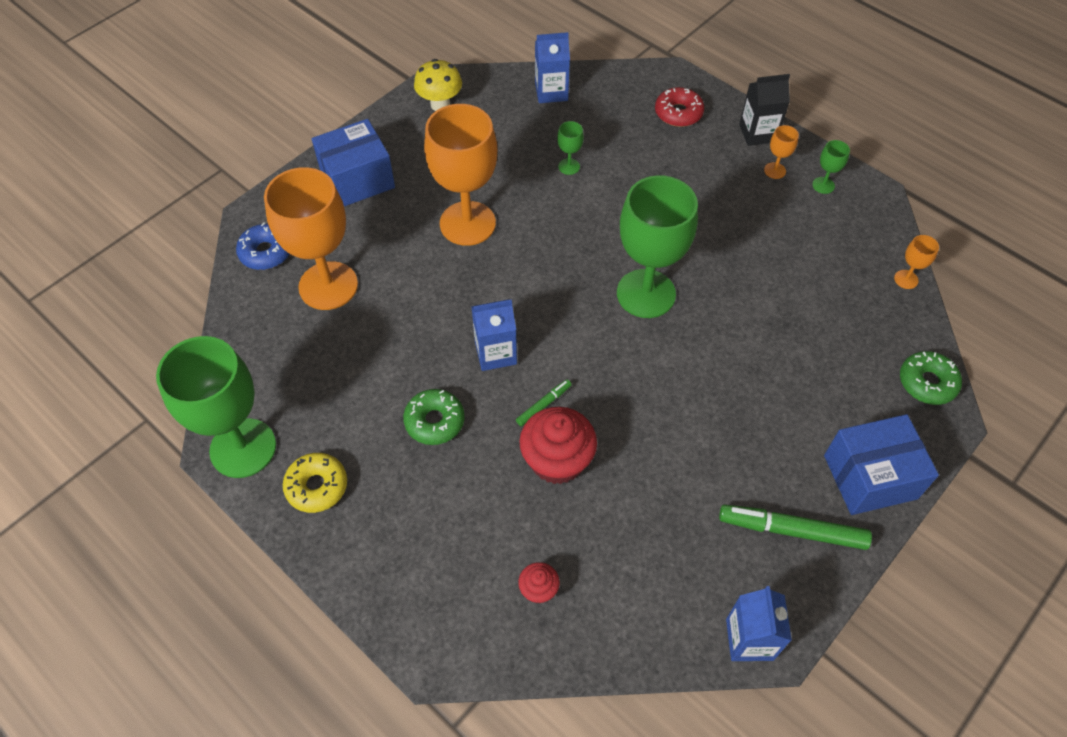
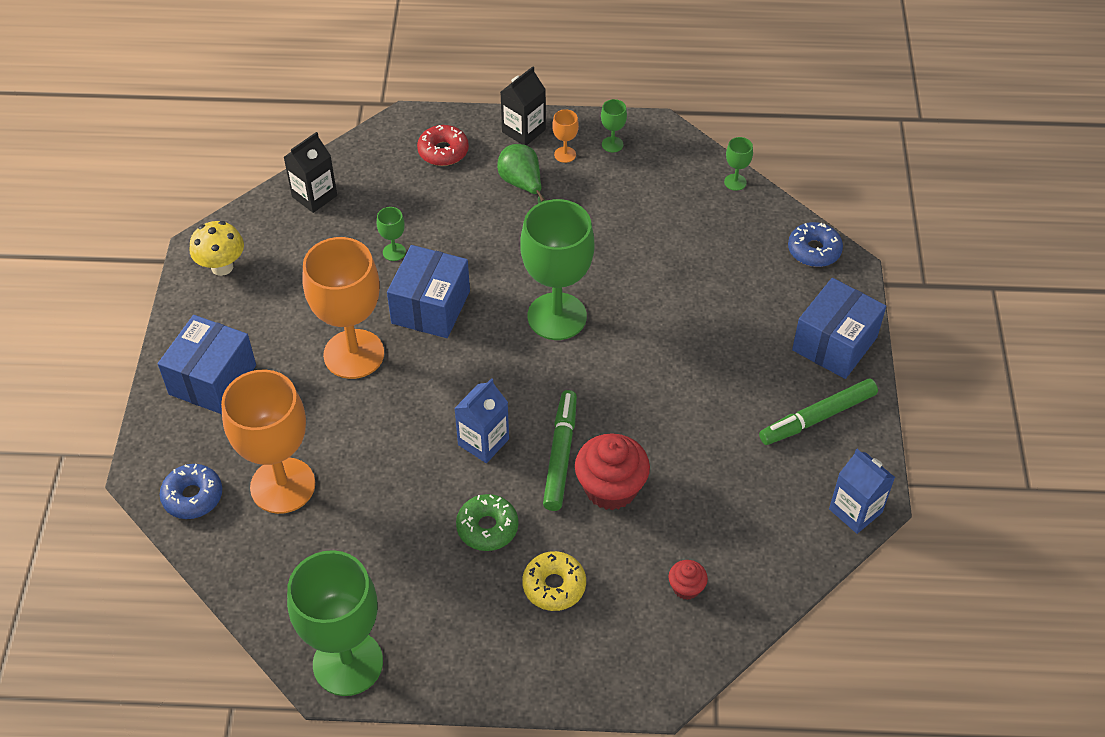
camera: 40 degrees left, 5 degrees down
(317, 486) = (442, 644): yellow donut -> yellow donut (554, 586)
(543, 405) = (560, 455): green marker -> green marker, size x1.96
(551, 92) = (314, 196): blue carton -> black carton
(556, 224) = (430, 307): none -> blue box
(717, 173) = (522, 184): none -> green pear
(906, 279) = (735, 182): orange goblet -> green goblet
(927, 383) = (814, 250): green donut -> blue donut

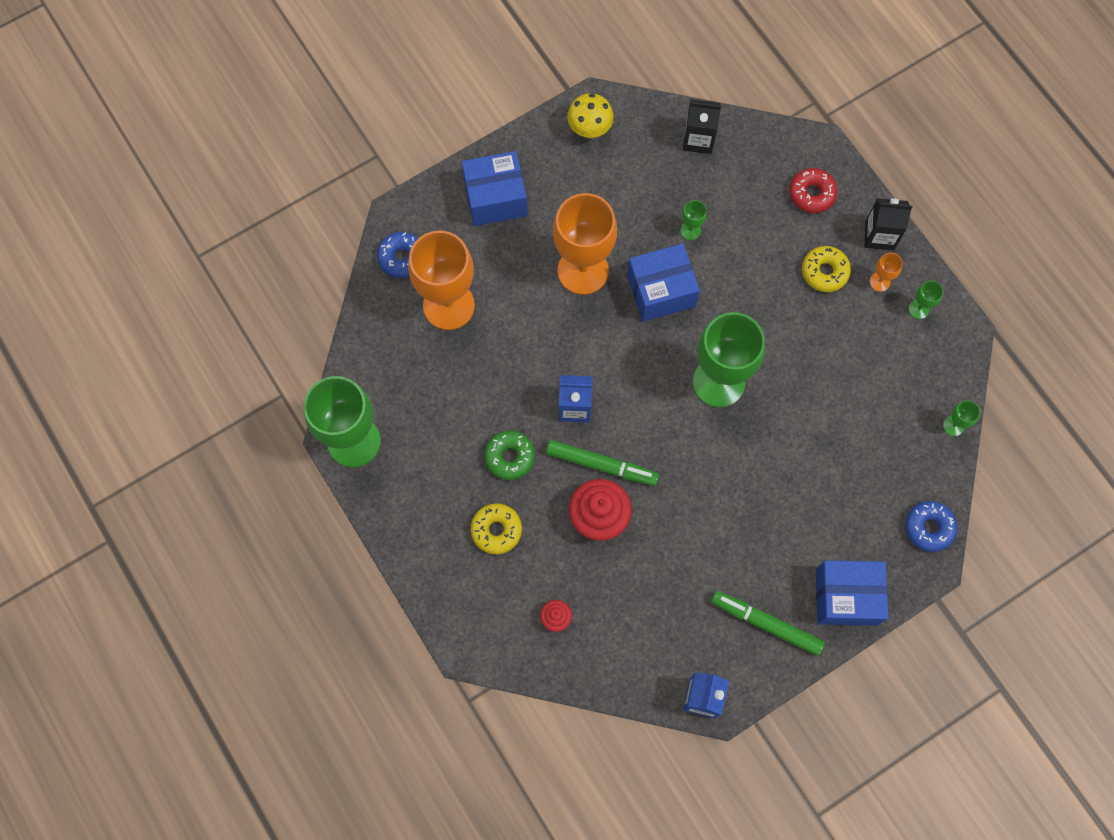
camera: 55 degrees right, 20 degrees up
(522, 184) = (824, 272): green pear -> yellow donut
(560, 455) = (601, 465): green marker -> green marker turned 45 degrees clockwise

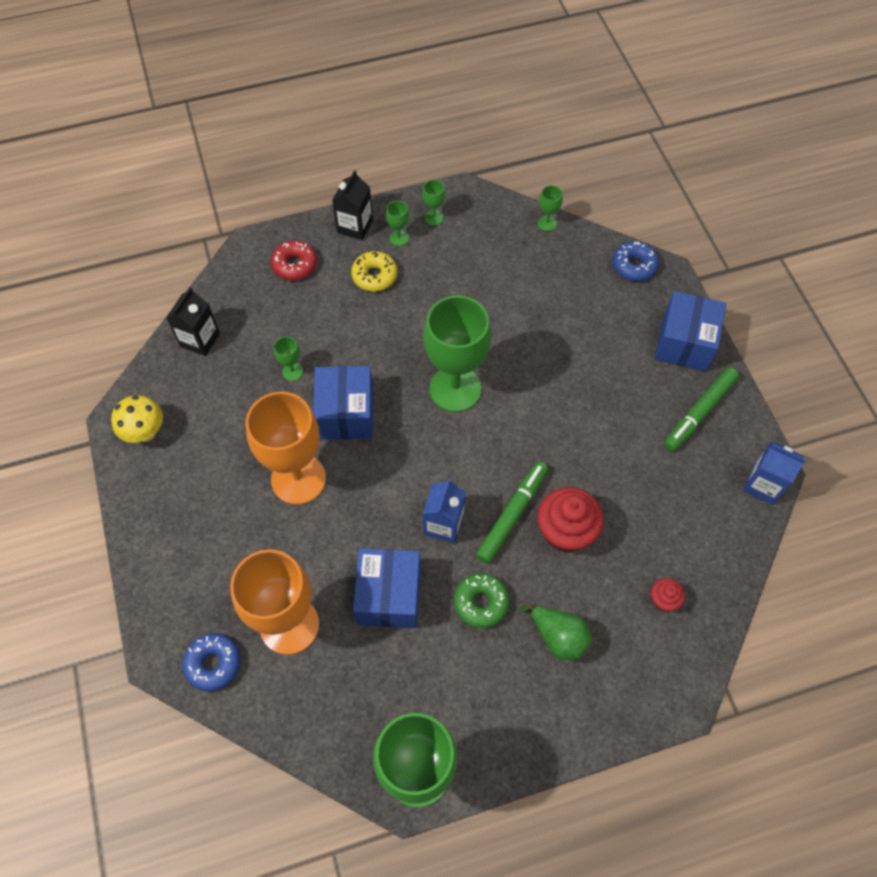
camera: 75 degrees left, 10 degrees down
(495, 198) = (183, 544): blue box -> blue box (389, 595)
(496, 530) = (558, 636): yellow donut -> green pear
(879, 282) = (398, 238): orange goblet -> green goblet

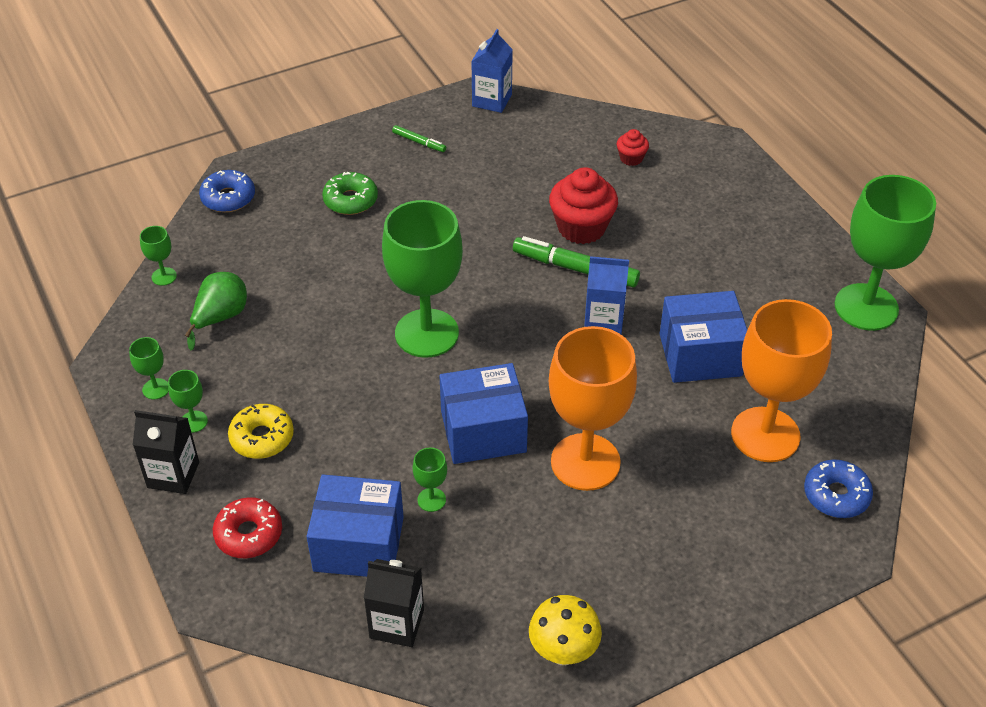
camera: 100 degrees left, 15 degrees down
(481, 603) = (681, 282): green donut -> green donut (350, 200)
(558, 636) = (694, 224): green pear -> green pear (220, 317)
(684, 343) = (333, 155): blue box -> blue box (358, 544)
(699, 412) = (419, 142): green marker -> green marker, size x0.51

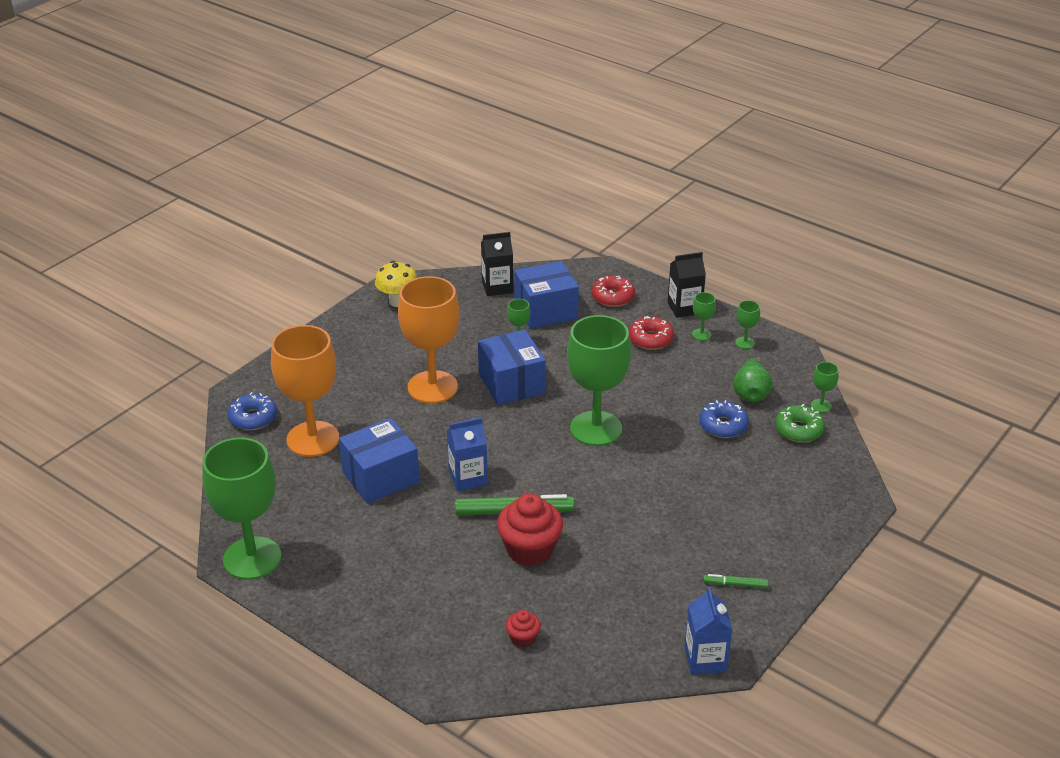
camera: 155 degrees right, 10 degrees down
(228, 198) = (843, 477): blue donut -> blue donut (723, 426)
(262, 438) = (651, 339): yellow donut -> red donut
(350, 200) = (743, 508): green donut -> green donut (799, 430)
(483, 431) = (511, 383): blue box -> blue box turned 75 degrees counterclockwise

